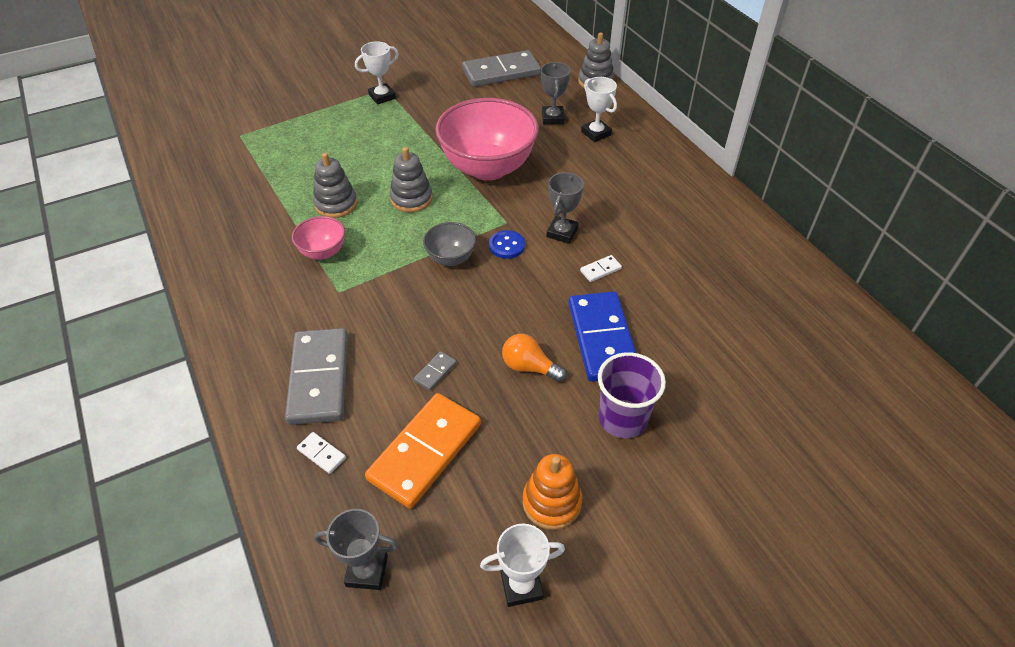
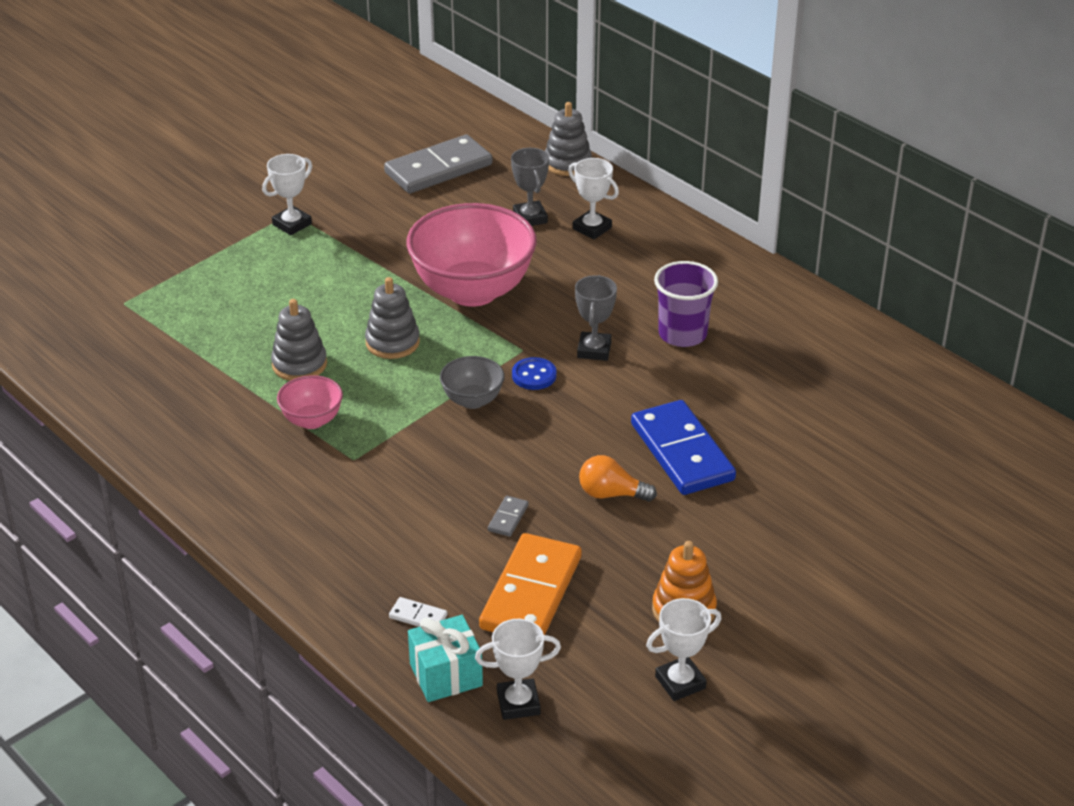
camera: 15 degrees left, 10 degrees down
(318, 522) = (446, 675): none -> turquoise gift
(319, 378) = (377, 549): grey domino -> none
(367, 571) = (518, 703): grey trophy -> white trophy
(600, 270) = (654, 382): white domino -> none
(622, 419) = (730, 523): purple cup -> purple cup (682, 334)

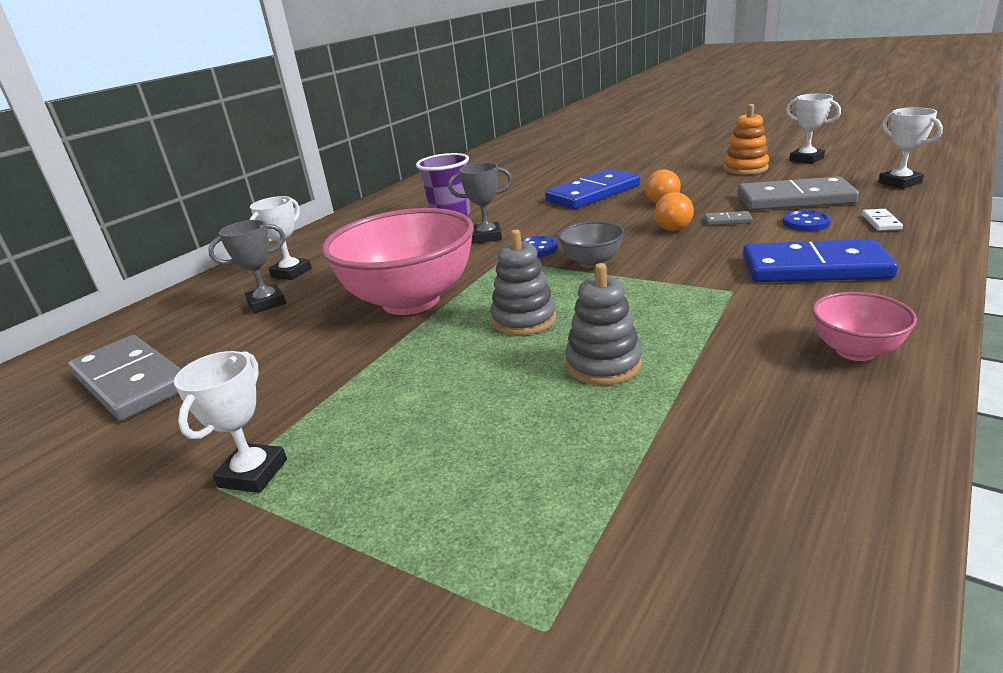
camera: 100 degrees left, 10 degrees down
(292, 224) = (253, 473): white trophy -> white trophy turned 75 degrees clockwise
(312, 420) = (698, 327): pink bowl -> pink bowl (855, 351)
(356, 520) = (814, 268): none -> blue domino
(446, 675) = (918, 203): turquoise gift -> none
(458, 566) = (806, 223): none -> blue button
(522, 478) = (675, 226): none -> orange light bulb
(531, 593) = (794, 199): orange domino -> grey domino
(567, 163) = (157, 307): grey stacking toy -> none

